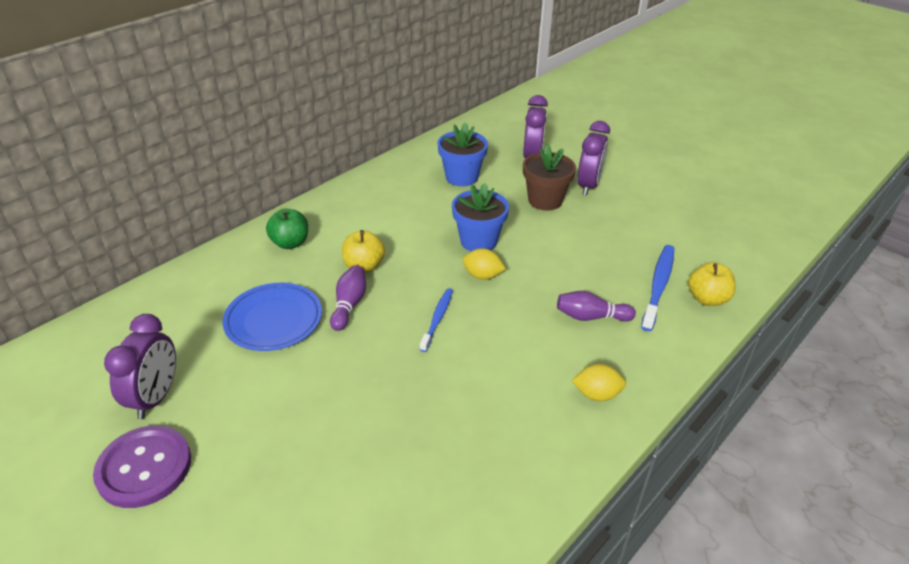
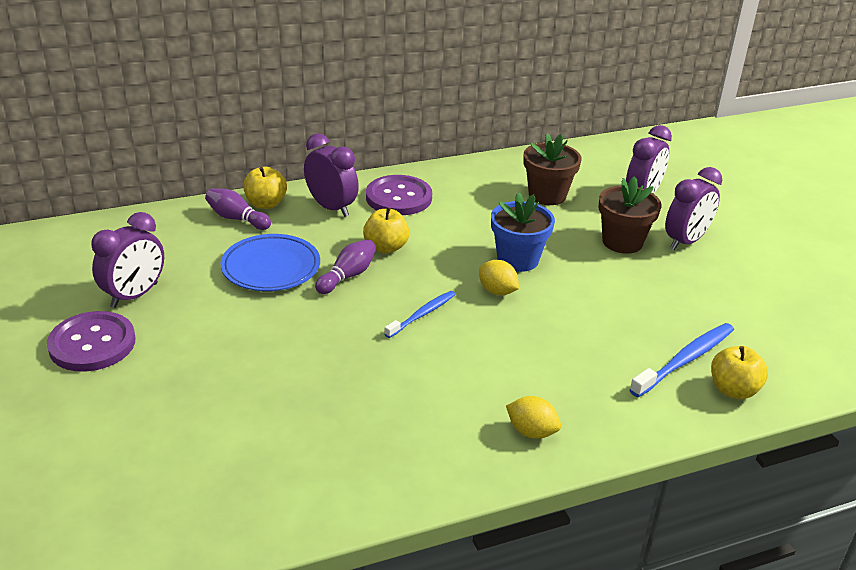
camera: 25 degrees right, 5 degrees down
(226, 258) = (266, 204): none -> yellow apple
(290, 243) = (331, 208): green apple -> purple clock
(343, 215) = (399, 197): none -> purple button
(462, 177) = (547, 195): blue flower pot -> brown flower pot
(591, 317) = (583, 364): purple bowling pin -> purple bowling pin (236, 219)

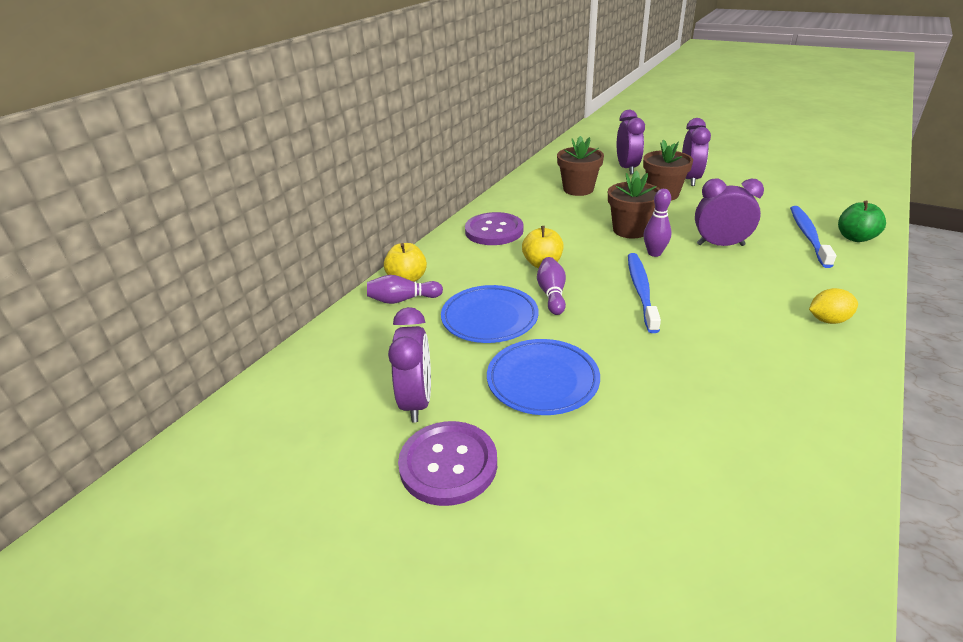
camera: 35 degrees left, 0 degrees up
(229, 332) = (542, 381): none -> blue plate
(331, 208) = (460, 258): purple clock -> purple clock (720, 245)
(422, 314) = (641, 290): blue toothbrush -> blue toothbrush, size x1.55
(497, 291) = (654, 253): yellow lemon -> purple bowling pin
(518, 259) = (630, 230): blue flower pot -> brown flower pot
(733, 390) = (855, 238): yellow apple -> green apple

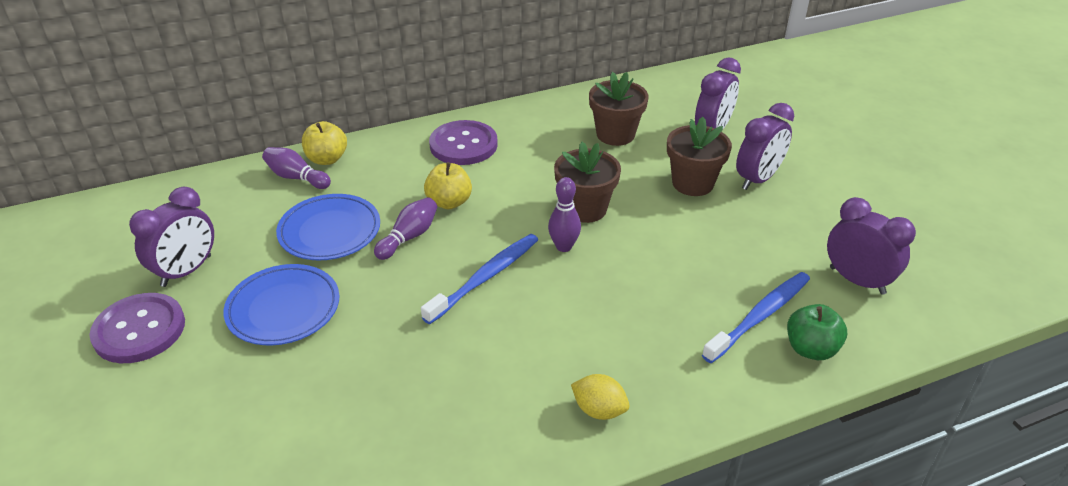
camera: 35 degrees right, 5 degrees up
(720, 245) = (644, 273): purple clock -> purple clock (857, 280)

